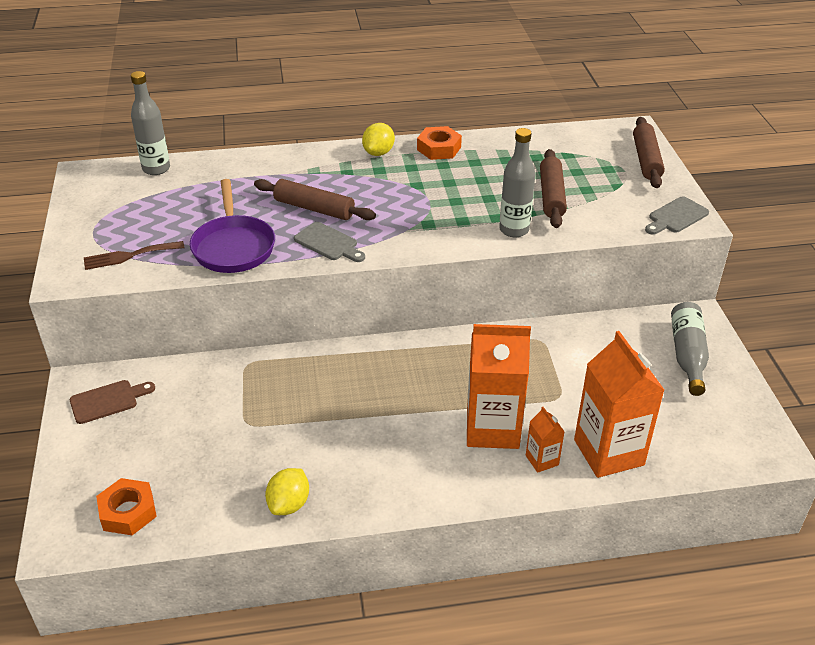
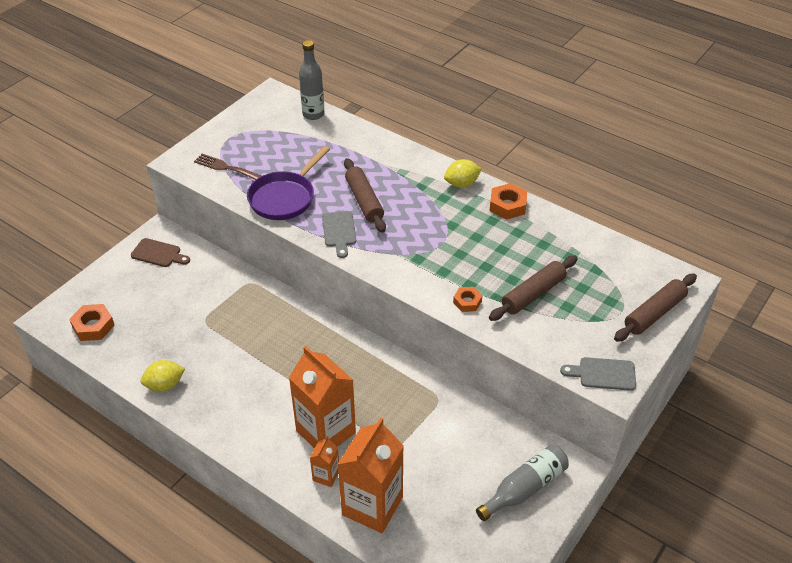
camera: 45 degrees right, 5 degrees up
(514, 230) = (467, 302): grey bottle -> orange nut

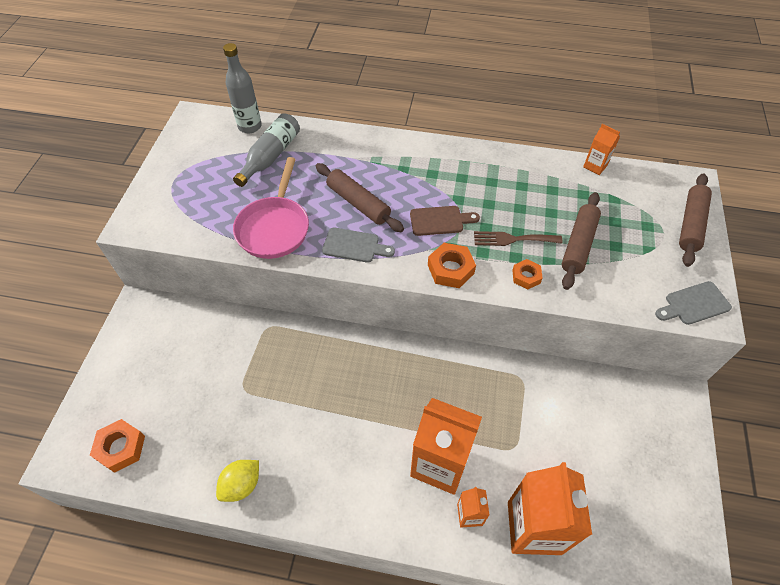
camera: 25 degrees left, 10 degrees up
(158, 253) = (150, 331): brown cutting board -> brown cutting board (440, 221)
(225, 167) = (189, 215): brown fork -> brown fork (512, 239)
(284, 198) = (274, 228): purple pan -> pink pan
(339, 231) = (354, 246): grey cutting board -> grey cutting board turned 45 degrees counterclockwise
(461, 184) = (439, 153): yellow lemon -> none
(507, 205) = (495, 162): orange nut -> orange nut (450, 269)
(524, 488) = (653, 439): grey bottle -> grey bottle (271, 156)
(600, 237) = (595, 166): none -> orange carton

